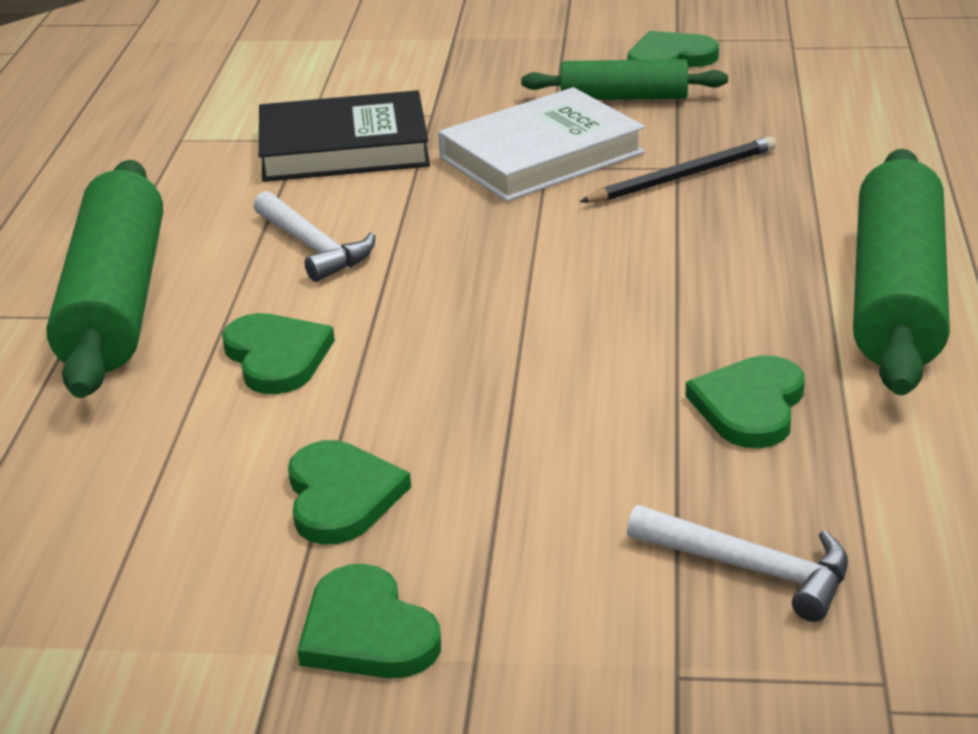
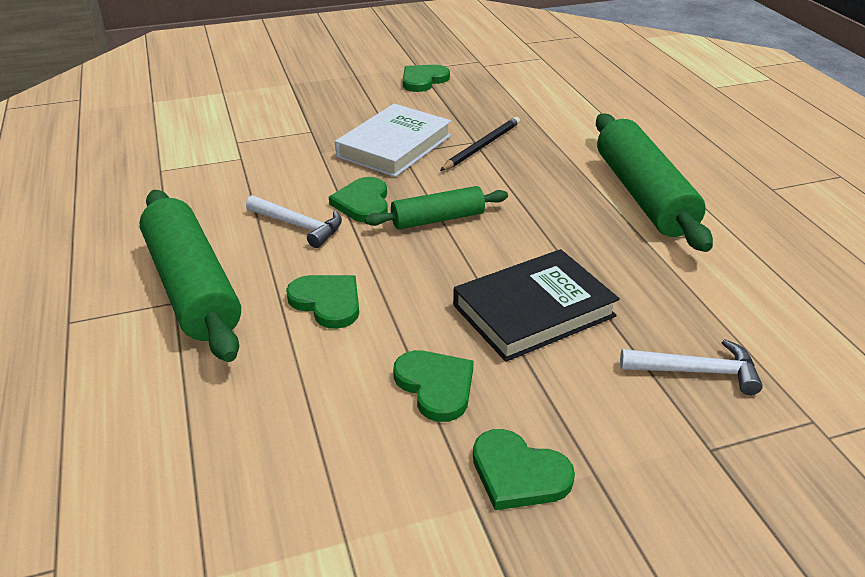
camera: 25 degrees left, 5 degrees up
(344, 148) = (272, 159): black book -> black book (533, 310)
(624, 98) = (415, 106): green rolling pin -> green rolling pin (437, 219)
(750, 406) = (620, 274): green heart -> green heart (363, 203)

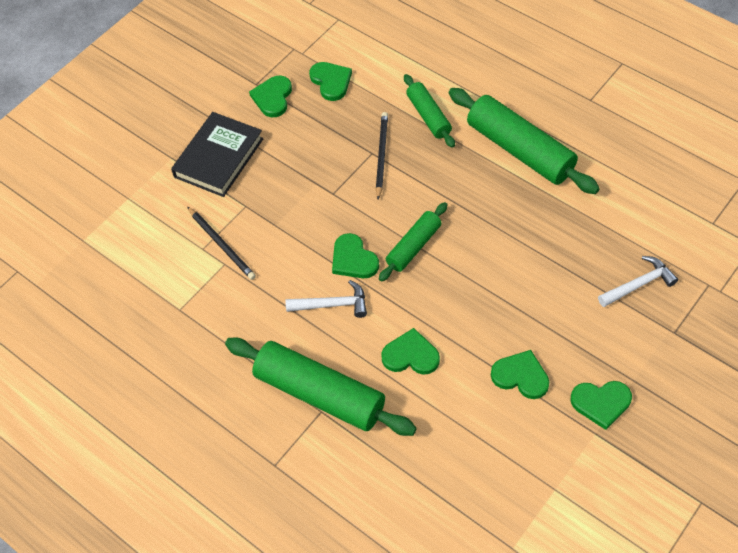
camera: 30 degrees left, 20 degrees up
(256, 146) = (222, 245): none -> black pencil
(394, 146) = (321, 189): white book -> none
(489, 88) = (331, 82): none -> green heart
(533, 310) = (528, 291): black book -> black book (218, 158)
(563, 138) = (428, 116): none -> green rolling pin

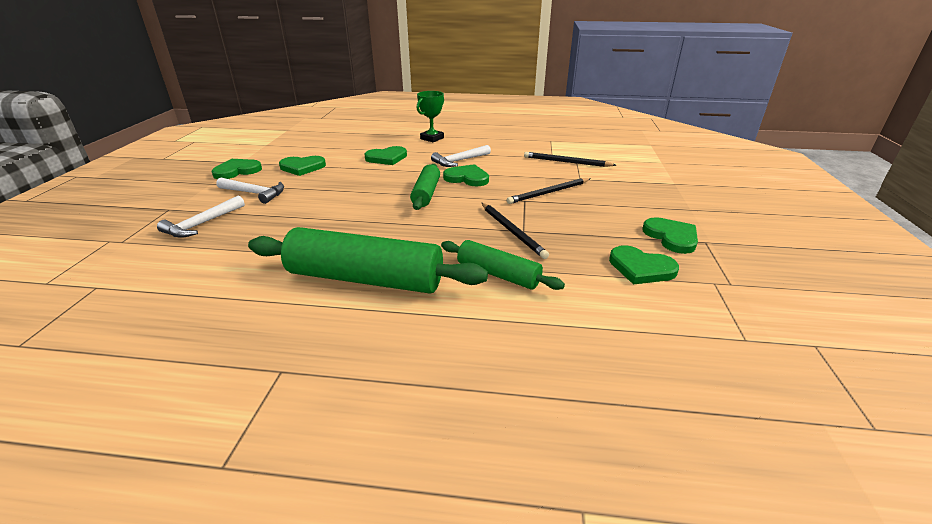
camera: 145 degrees right, 25 degrees down
(218, 158) = (642, 192): black book -> none
(300, 195) = (548, 193): none -> black pencil
(319, 394) = (432, 138): green rolling pin -> green trophy
(585, 328) = (255, 193): none -> white hammer

